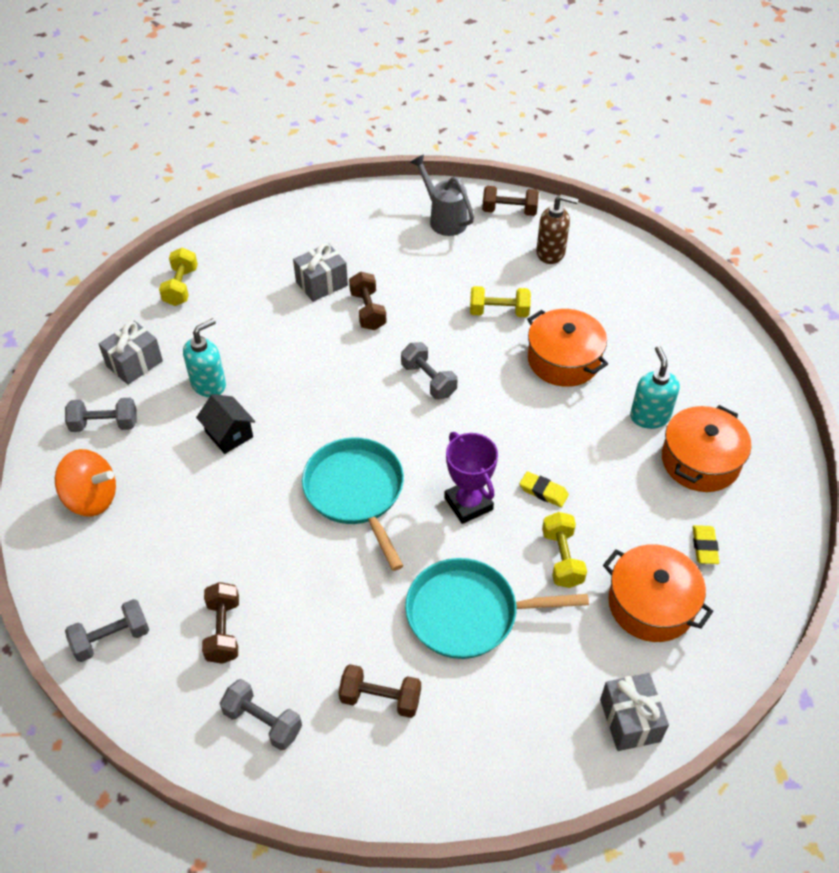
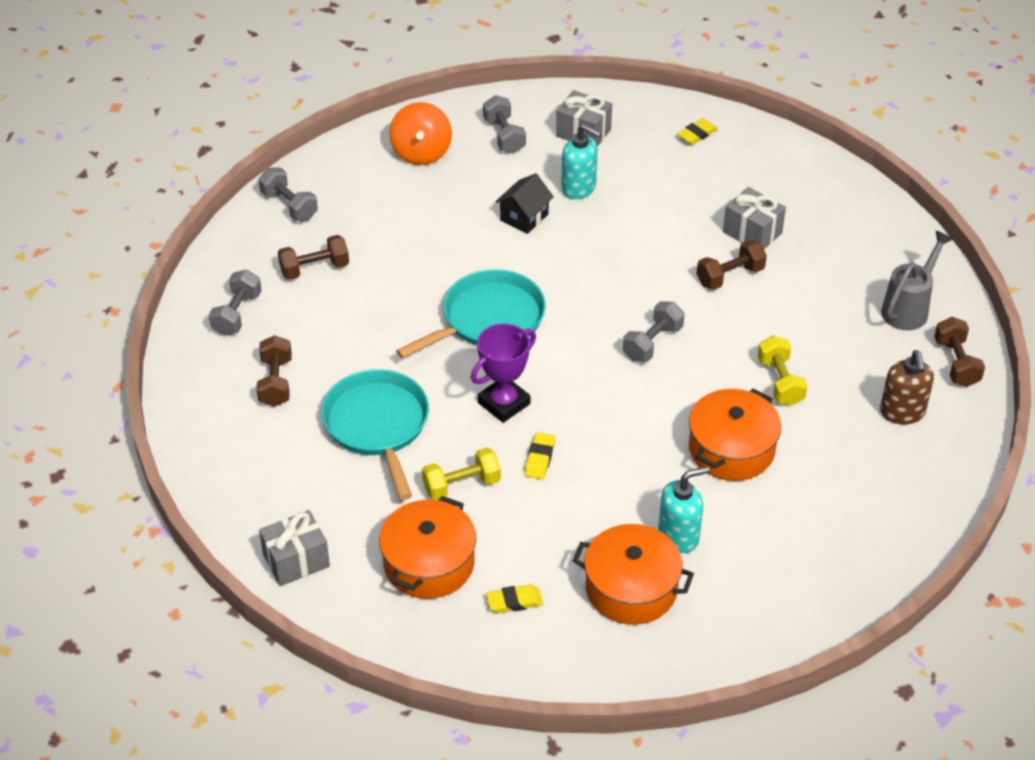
camera: 75 degrees right, 5 degrees down
(181, 287) = (697, 134): yellow dumbbell -> yellow eraser

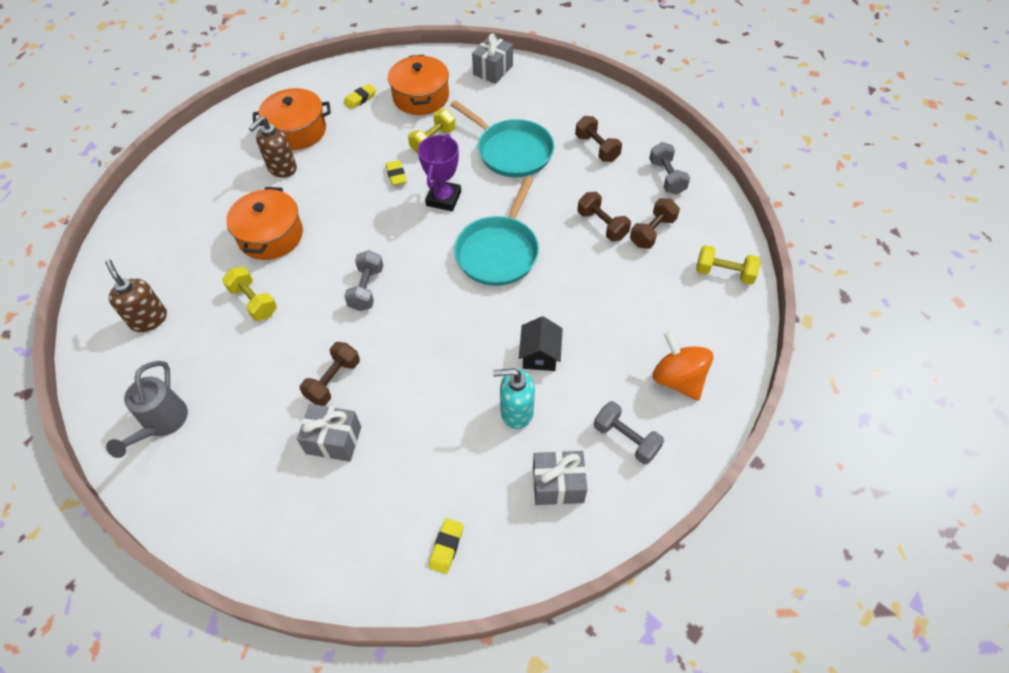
camera: 150 degrees right, 10 degrees up
(289, 206) = (724, 273): grey dumbbell -> yellow dumbbell
(679, 536) = (282, 168): turquoise soap dispenser -> brown soap dispenser
(956, 363) = (109, 385): brown dumbbell -> brown dumbbell (602, 225)

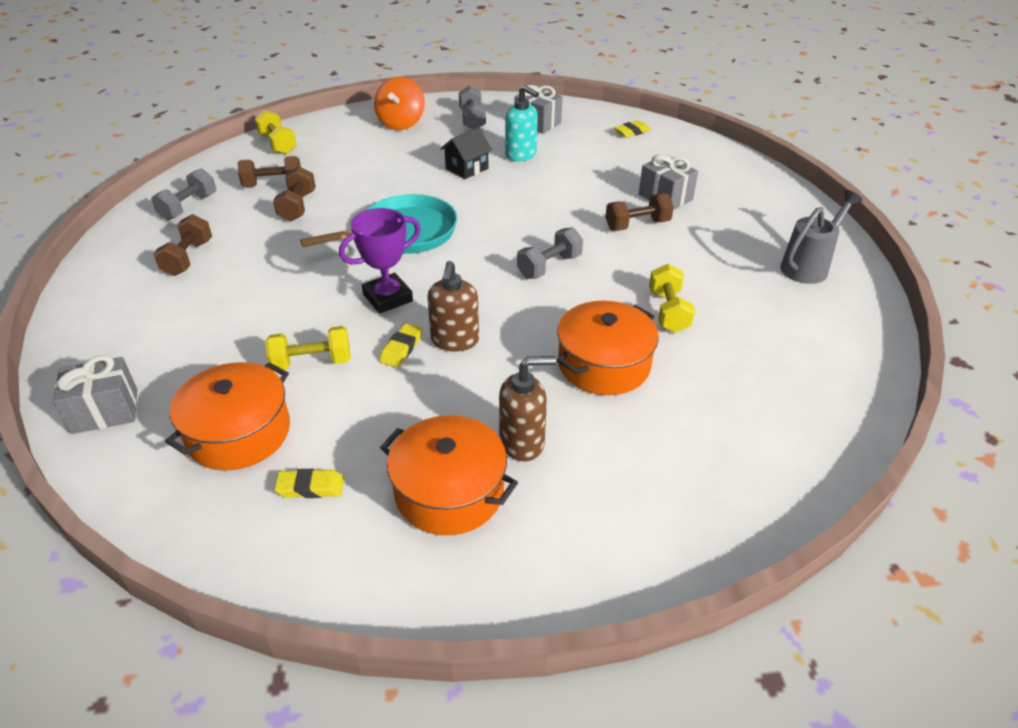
camera: 140 degrees left, 15 degrees down
(149, 319) = (795, 353): brown soap dispenser -> brown soap dispenser (455, 341)
(512, 151) = (259, 301): turquoise pan -> none

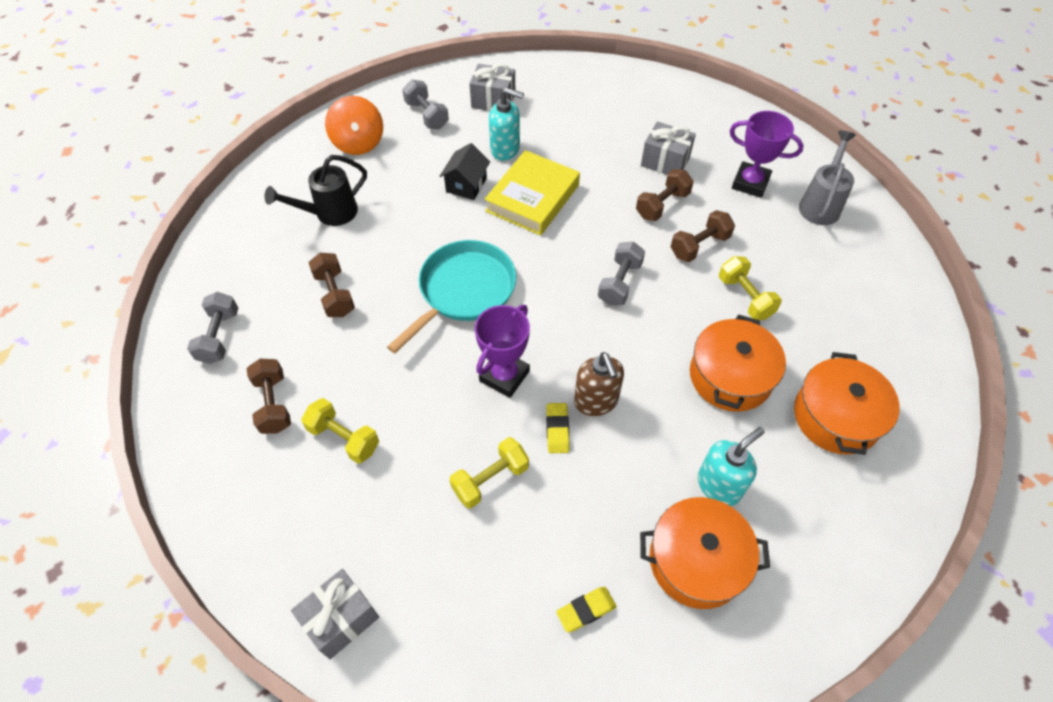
camera: 25 degrees left, 15 degrees up
(239, 433) = (483, 584): orange pot -> orange pot (836, 416)
(273, 184) = (286, 273): brown dumbbell -> brown dumbbell (699, 246)
(278, 144) = (248, 215): yellow dumbbell -> yellow dumbbell (344, 438)
(339, 158) = (330, 213): none -> black watering can
(518, 190) = (532, 198): none -> yellow book
(522, 442) = (719, 485): brown soap dispenser -> turquoise soap dispenser
(632, 132) = (587, 86): yellow eraser -> none
(742, 232) = (750, 183): none -> purple trophy

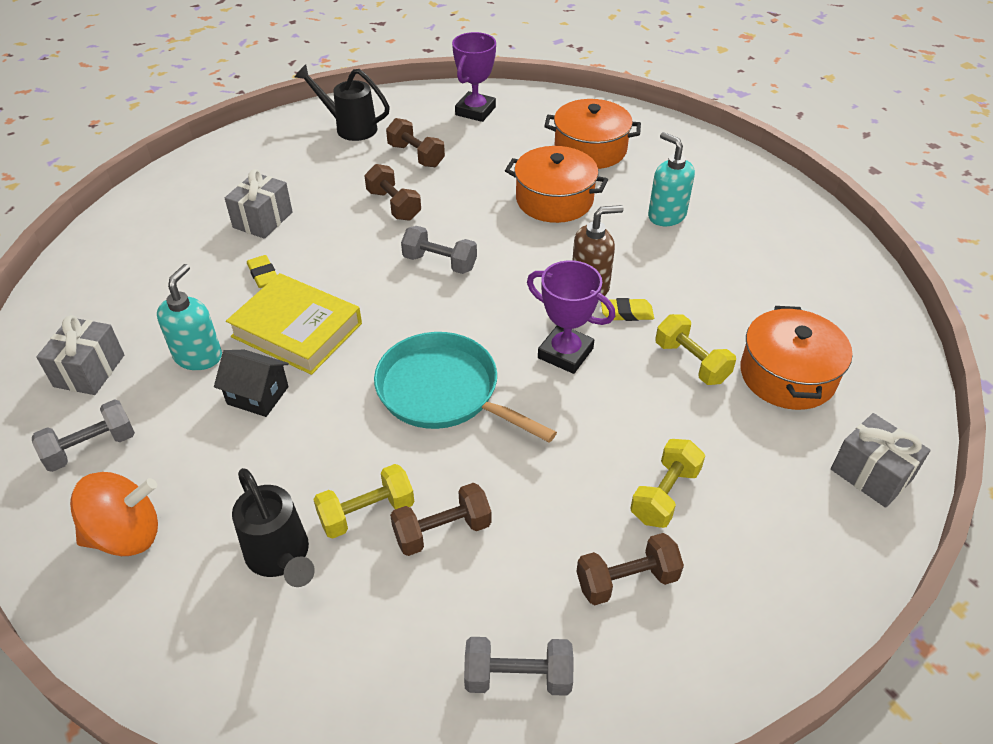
camera: 90 degrees left, 10 degrees down
(586, 610) = (801, 298): yellow eraser -> yellow eraser (263, 275)
(662, 205) = (330, 226): brown dumbbell -> brown dumbbell (416, 155)
(696, 561) = (738, 233): orange pot -> orange pot (787, 375)
(745, 297) = (463, 183): yellow dumbbell -> yellow dumbbell (367, 513)
(750, 183) = (311, 165): purple trophy -> purple trophy (475, 111)
(820, 204) = (350, 127): grey watering can -> black watering can

